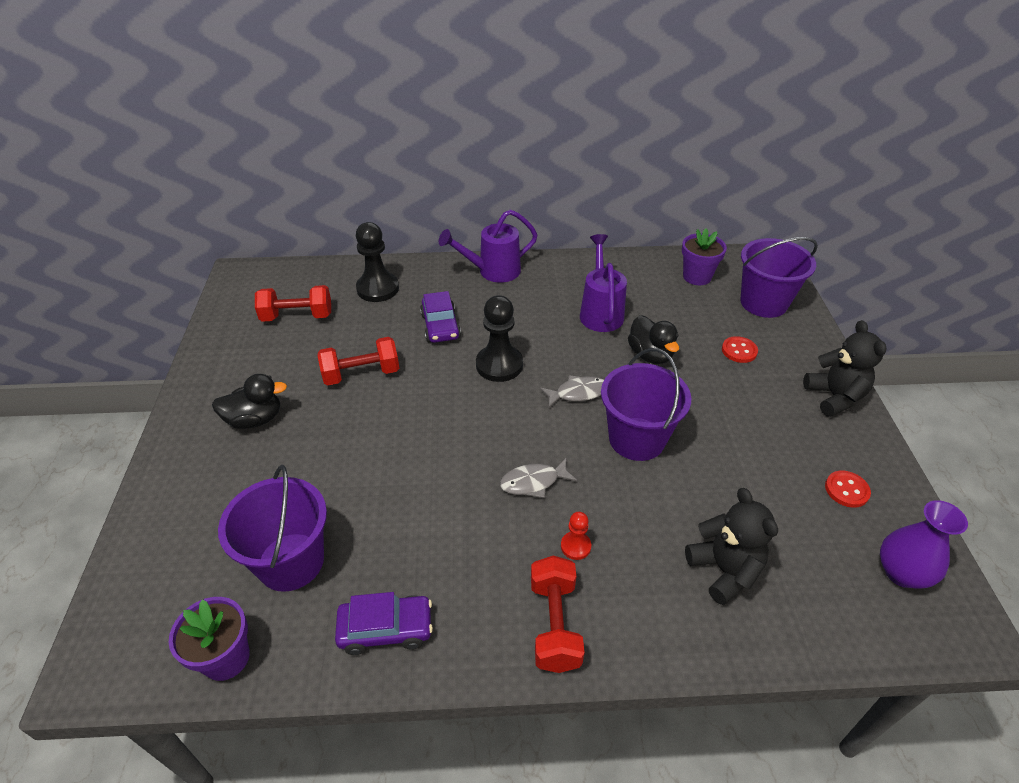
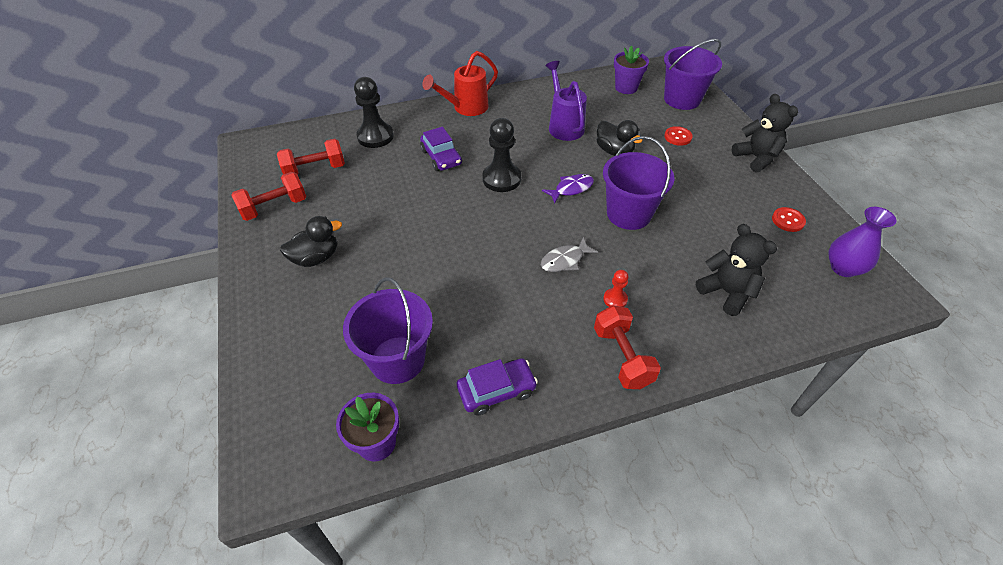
camera: 15 degrees left, 5 degrees up
(361, 374) = (391, 206): red dumbbell -> red dumbbell (274, 207)
(493, 271) = (466, 108): purple watering can -> red watering can
(578, 393) = (571, 189): grey fish -> purple fish

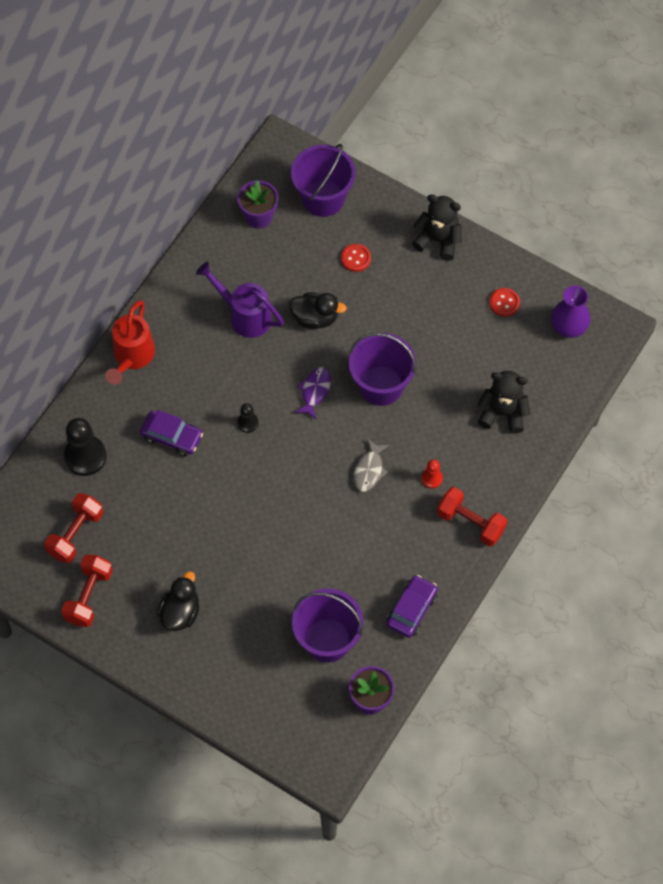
camera: 40 degrees left, 15 degrees up
(501, 179) = (248, 423): black pawn -> black pawn, size x0.51

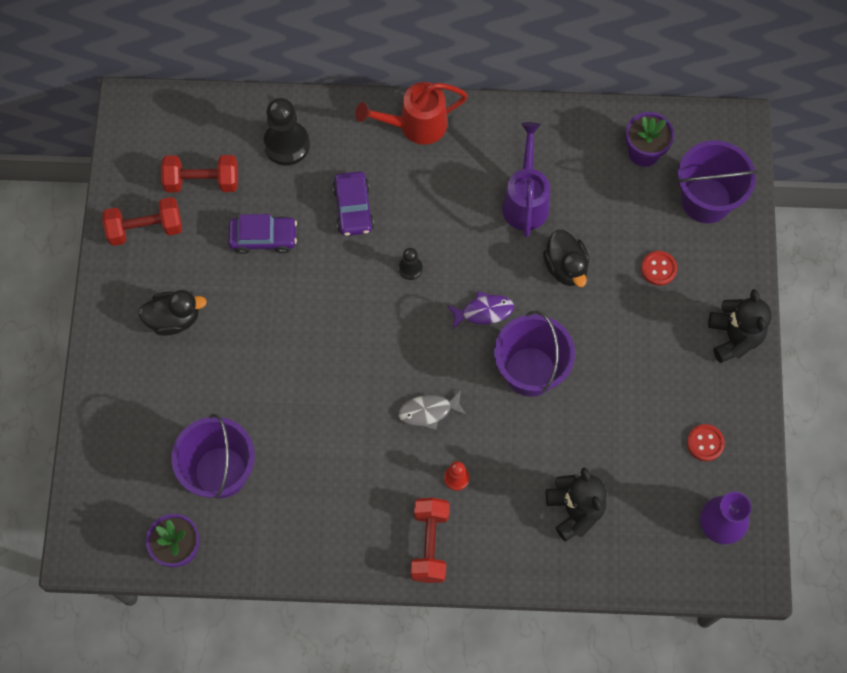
camera: 60 degrees right, 5 degrees up
(411, 609) = (299, 536): purple car -> purple car (263, 238)

